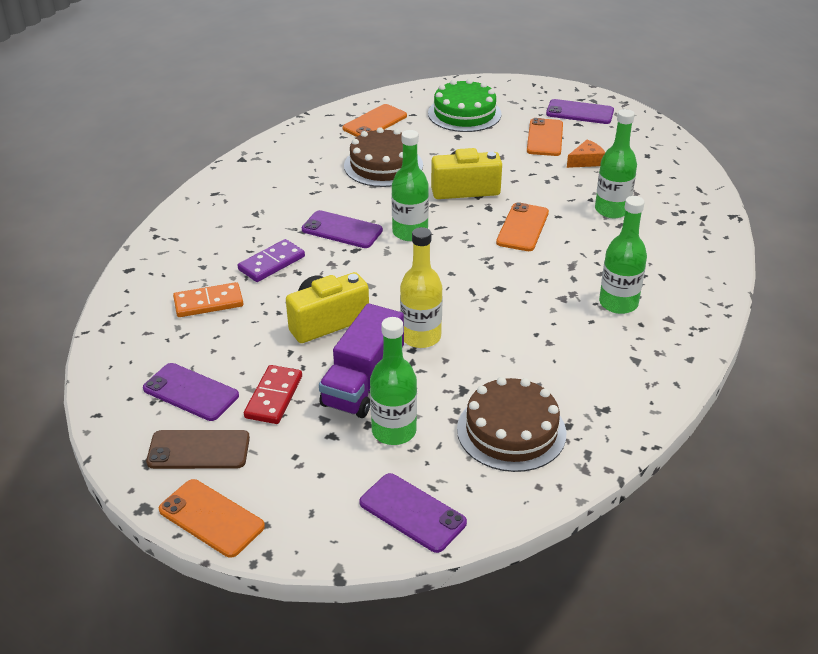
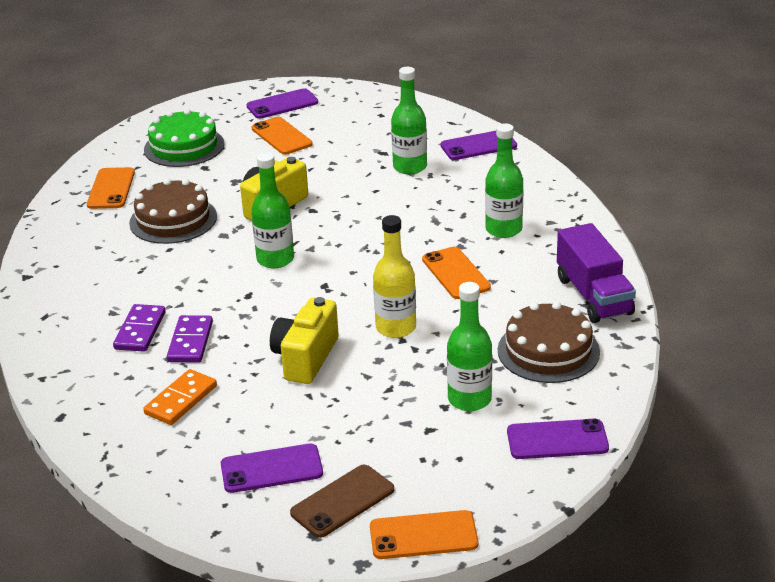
camera: 40 degrees left, 5 degrees down
(253, 236) = (140, 331): none -> purple domino
(274, 397) = (345, 432): red domino -> none
(342, 230) = (214, 286): purple phone -> purple phone (478, 146)
(363, 383) = (399, 382): purple truck -> purple truck (594, 296)
(523, 227) = (360, 212): orange phone -> orange phone (456, 273)
(586, 161) = (340, 140): orange cheese -> none

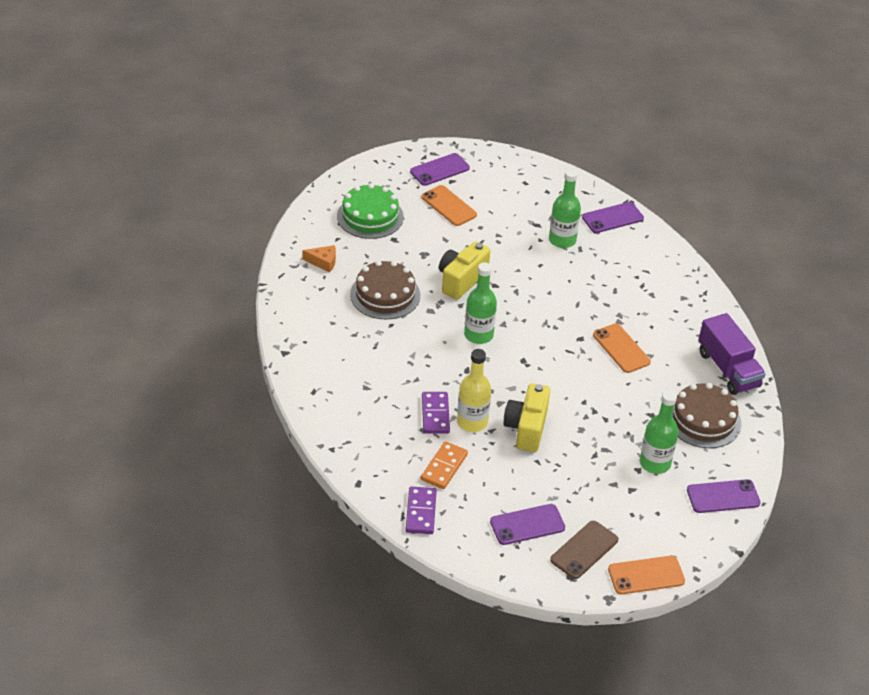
camera: 10 degrees left, 10 degrees up
(111, 189) = (323, 262): orange phone -> orange cheese
(140, 331) = (393, 404): purple domino -> purple domino (421, 512)
(396, 328) = (587, 400): yellow bottle -> yellow bottle (472, 422)
(503, 229) = (649, 305): green bottle -> none

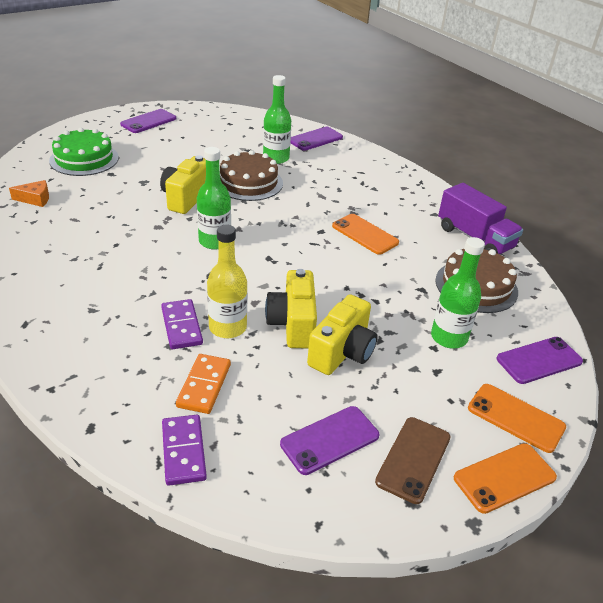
camera: 15 degrees left, 5 degrees down
(385, 295) = (106, 219): brown cake -> brown cake (248, 182)
(449, 206) = (162, 144): orange phone -> orange phone (516, 417)
(559, 460) = (342, 352): none -> yellow camera

